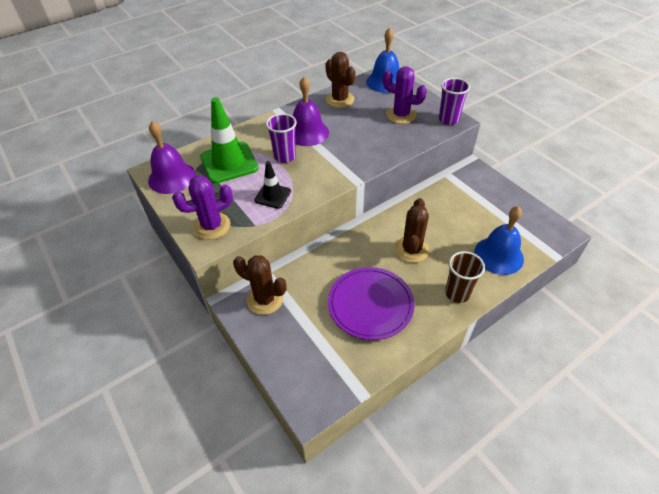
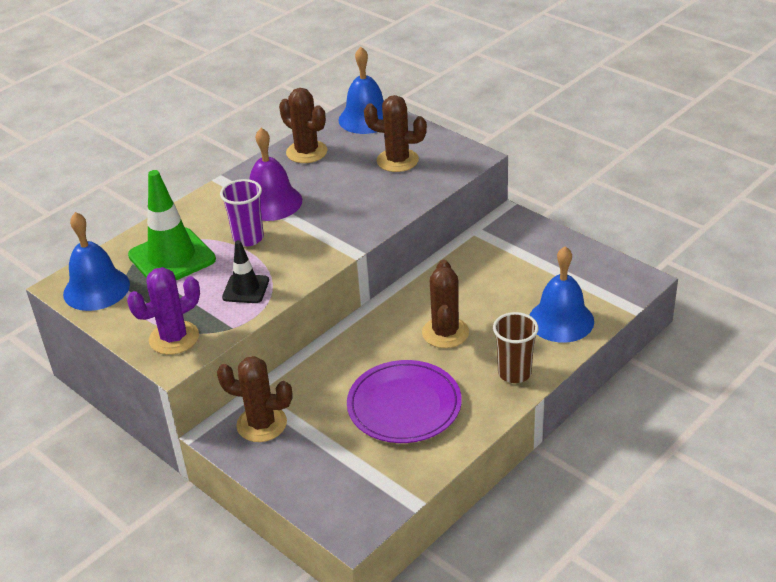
camera: 10 degrees left, 10 degrees down
(172, 177) = (96, 289): purple bell -> blue bell
(401, 115) = (397, 160): purple cactus -> brown cactus
(448, 119) = (464, 157): purple cup -> none

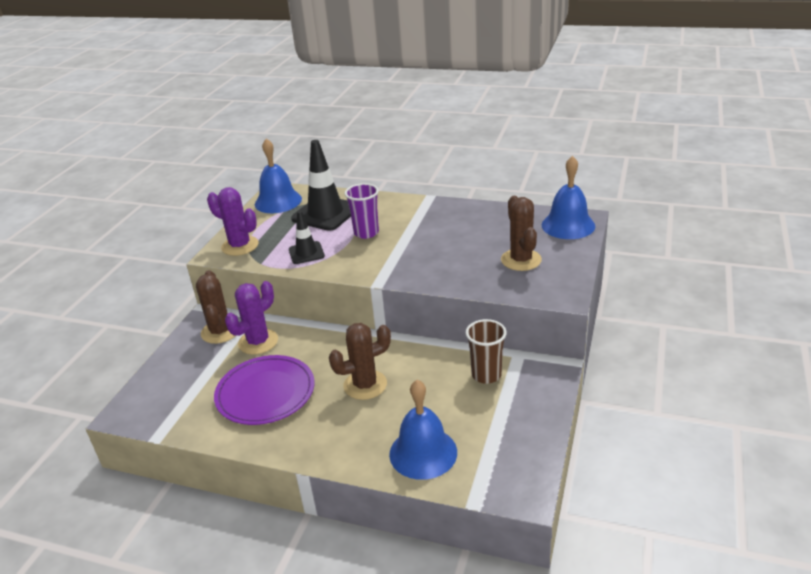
camera: 65 degrees right, 5 degrees down
(172, 257) = (325, 213): green traffic cone -> black traffic cone
(271, 202) = (416, 226): purple bell -> none
(306, 152) = (494, 217): brown cactus -> none
(310, 396) = (258, 342): none -> purple cactus
(514, 373) = (332, 444): brown cup -> brown cup (486, 375)

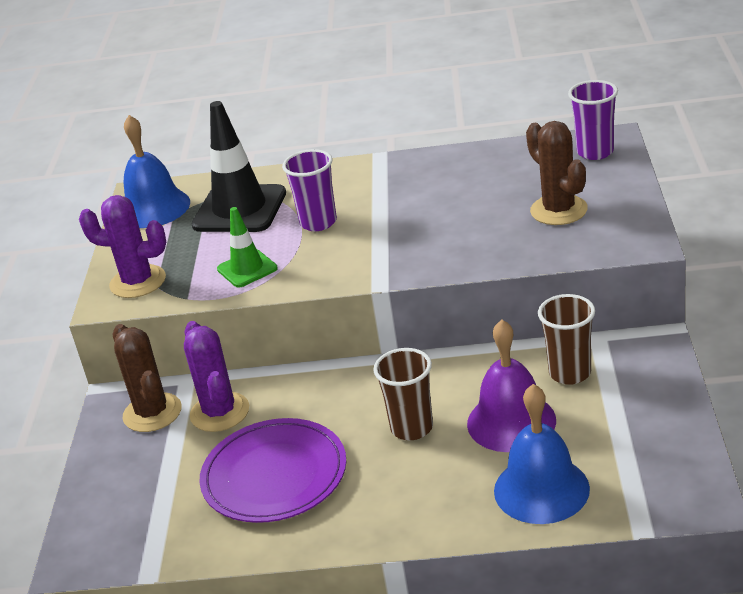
camera: 15 degrees left, 0 degrees up
(258, 342) = (219, 412): purple cactus -> purple cactus turned 45 degrees counterclockwise
(306, 253) = (247, 269): black traffic cone -> green traffic cone
(365, 385) = (412, 428): brown cactus -> brown cup
(430, 398) = (511, 422): none -> purple bell
(568, 225) = (595, 152): blue bell -> purple cup

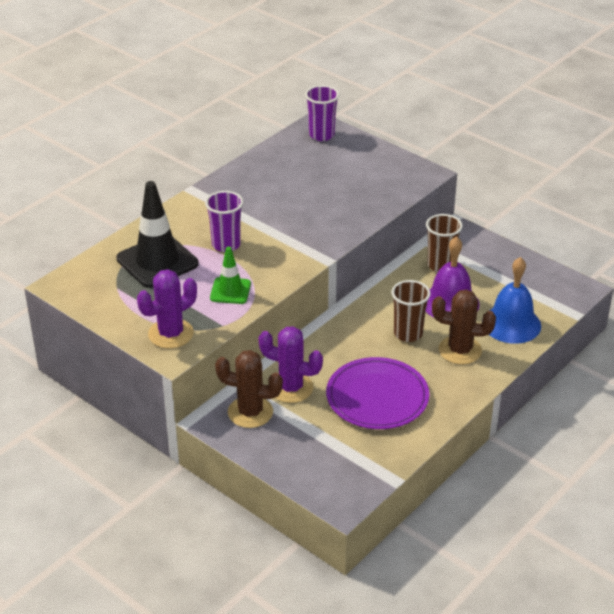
camera: 55 degrees left, 5 degrees up
(154, 208) = (91, 289): blue bell -> none
(558, 210) = (355, 175): brown cactus -> brown cactus (460, 350)

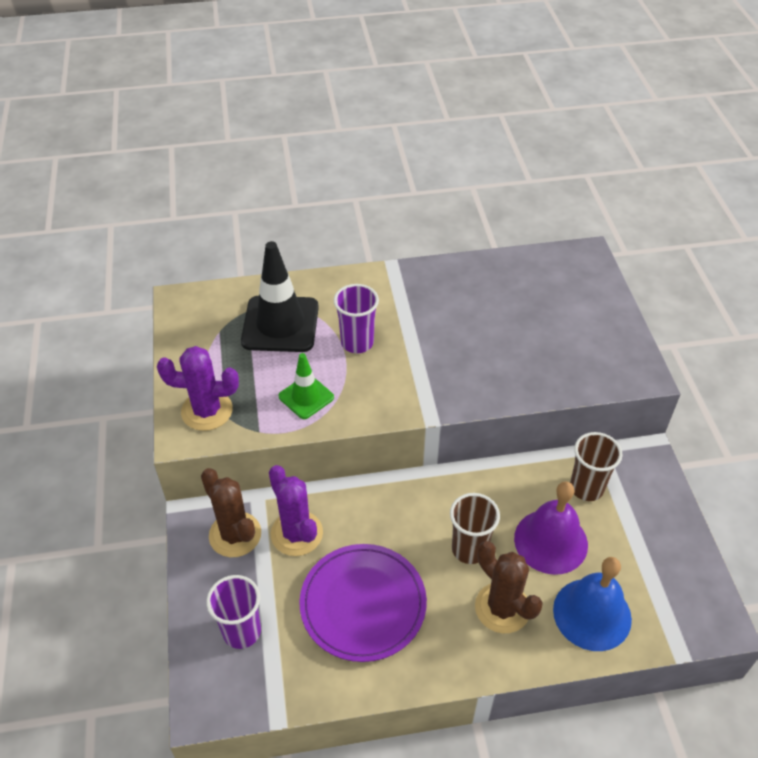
camera: 40 degrees right, 10 degrees up
(321, 135) = (578, 269): purple cup -> purple cup (242, 631)

